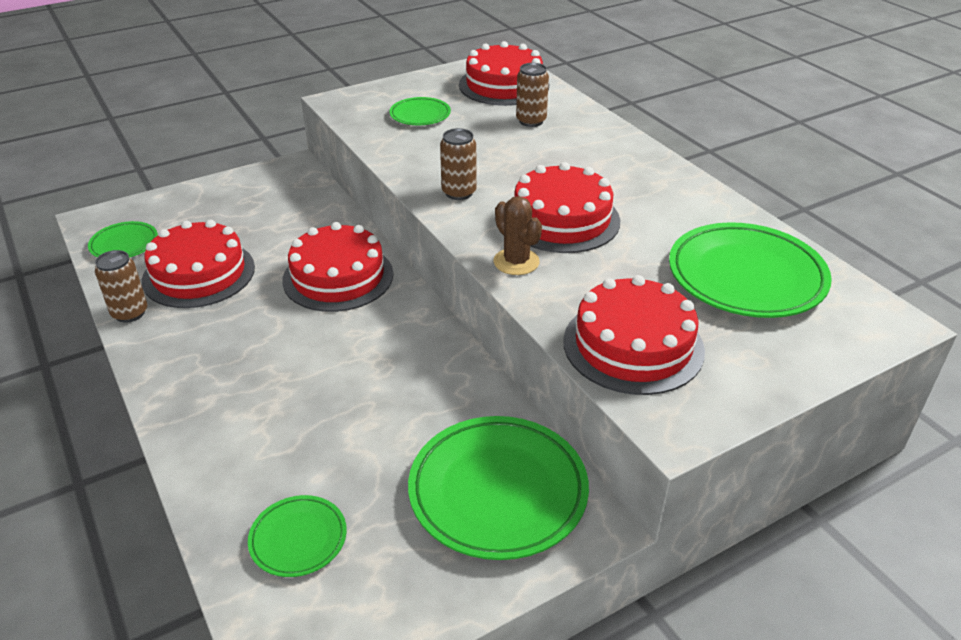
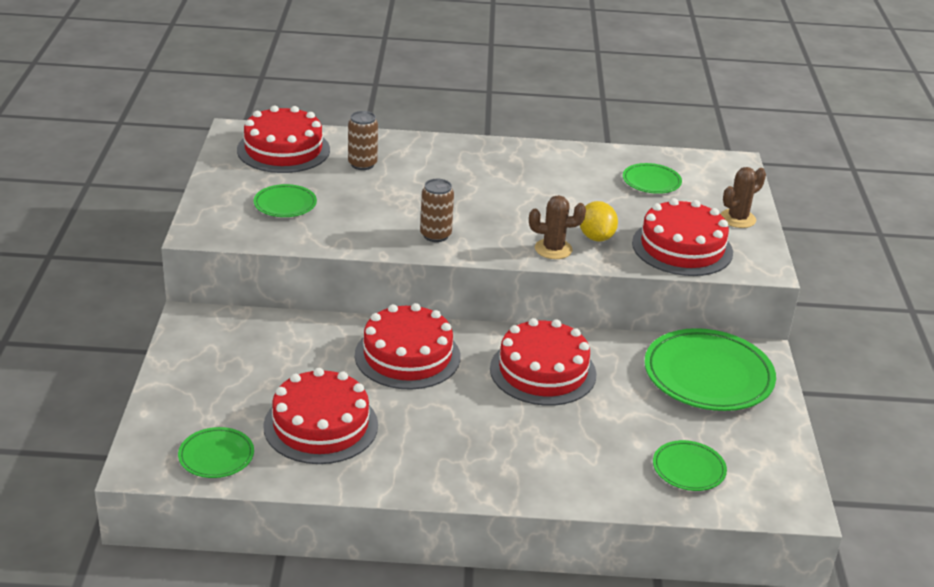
camera: 60 degrees left, 5 degrees down
(130, 313) = (342, 480): brown can -> none
(561, 219) = (519, 212): red cake -> red cake (543, 371)
(575, 279) = (596, 237): none -> yellow lemon
(746, 277) = (651, 182): green plate -> green plate, size x0.52
(761, 368) = (737, 219): none -> brown cactus

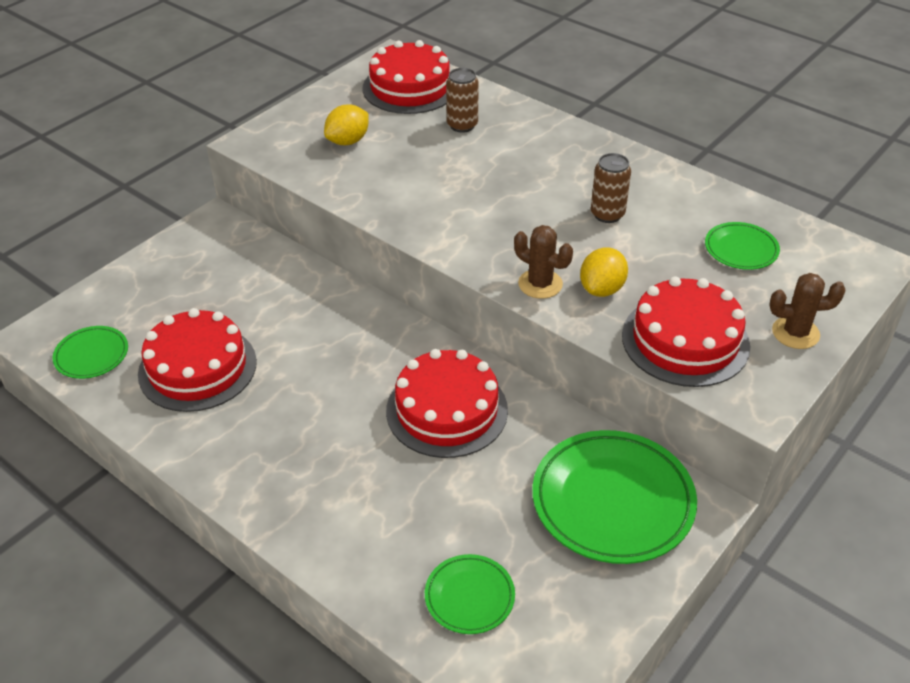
camera: 40 degrees right, 10 degrees up
(285, 204) = (348, 141): green plate -> yellow lemon
(407, 356) = (343, 335): red cake -> none
(435, 235) = (442, 223): brown can -> brown can (607, 214)

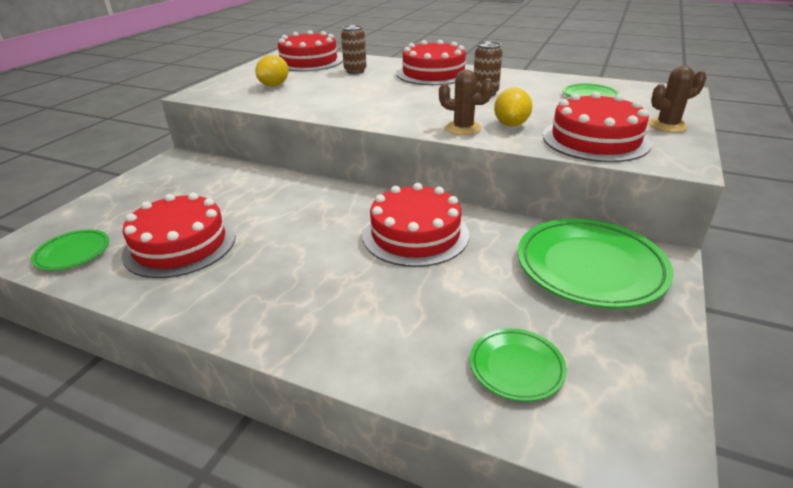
camera: 15 degrees left, 10 degrees down
(563, 152) = (433, 73): none -> red cake

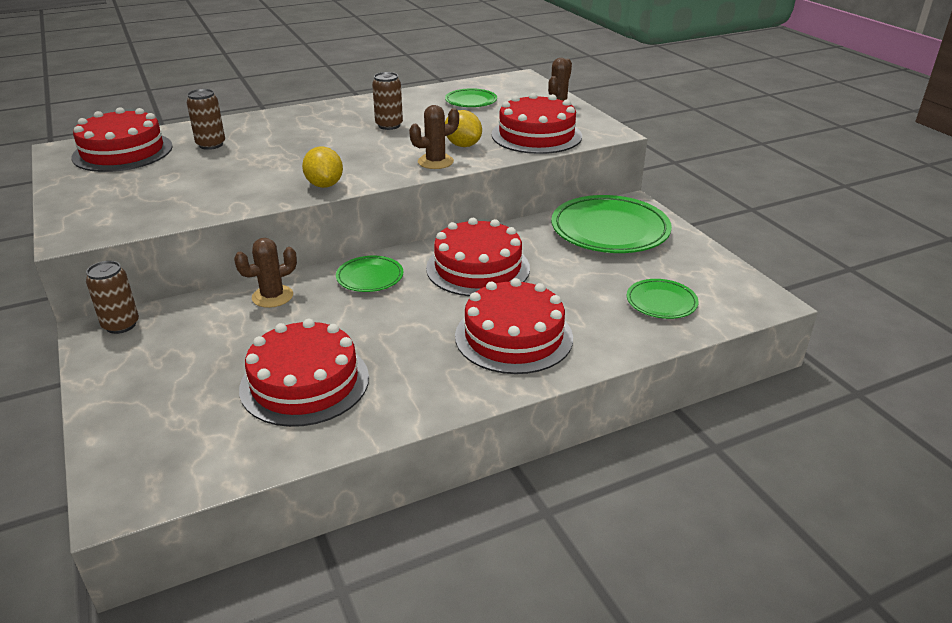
camera: 50 degrees left, 0 degrees up
(73, 253) = (207, 454): green plate -> green plate (370, 277)
(187, 161) = (121, 325): none -> brown can
(269, 183) = (272, 296): none -> brown cactus
(274, 85) = (154, 191): yellow lemon -> yellow lemon (324, 185)
(433, 73) = (301, 121): red cake -> red cake (513, 336)

